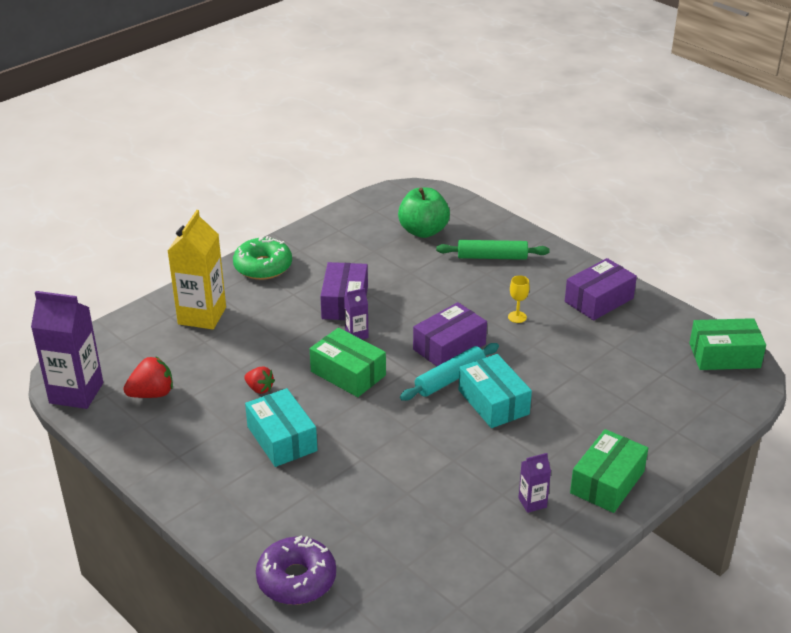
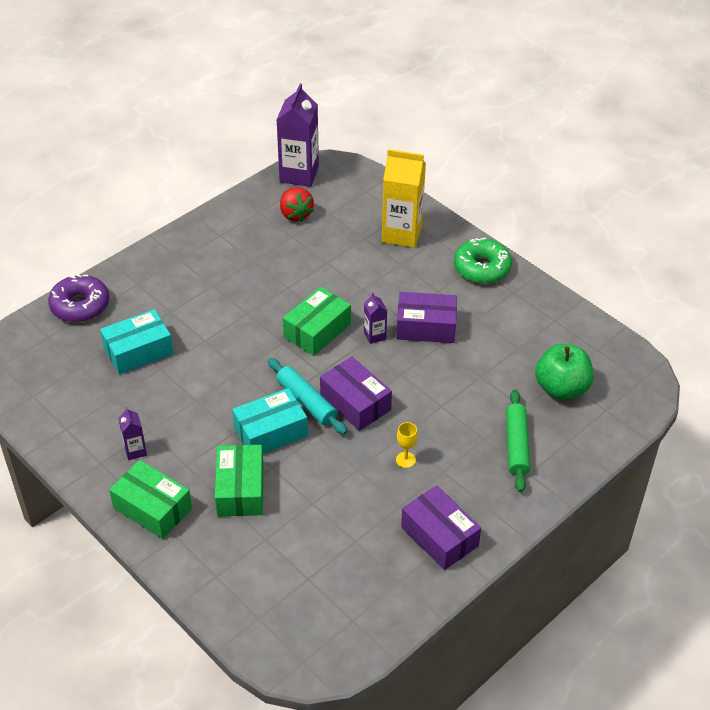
camera: 90 degrees right, 10 degrees up
(259, 389) = (299, 275): red strawberry -> none
(282, 439) = (234, 291): turquoise box -> turquoise box (138, 351)
(724, 355) = (337, 644): green box -> green box (240, 489)

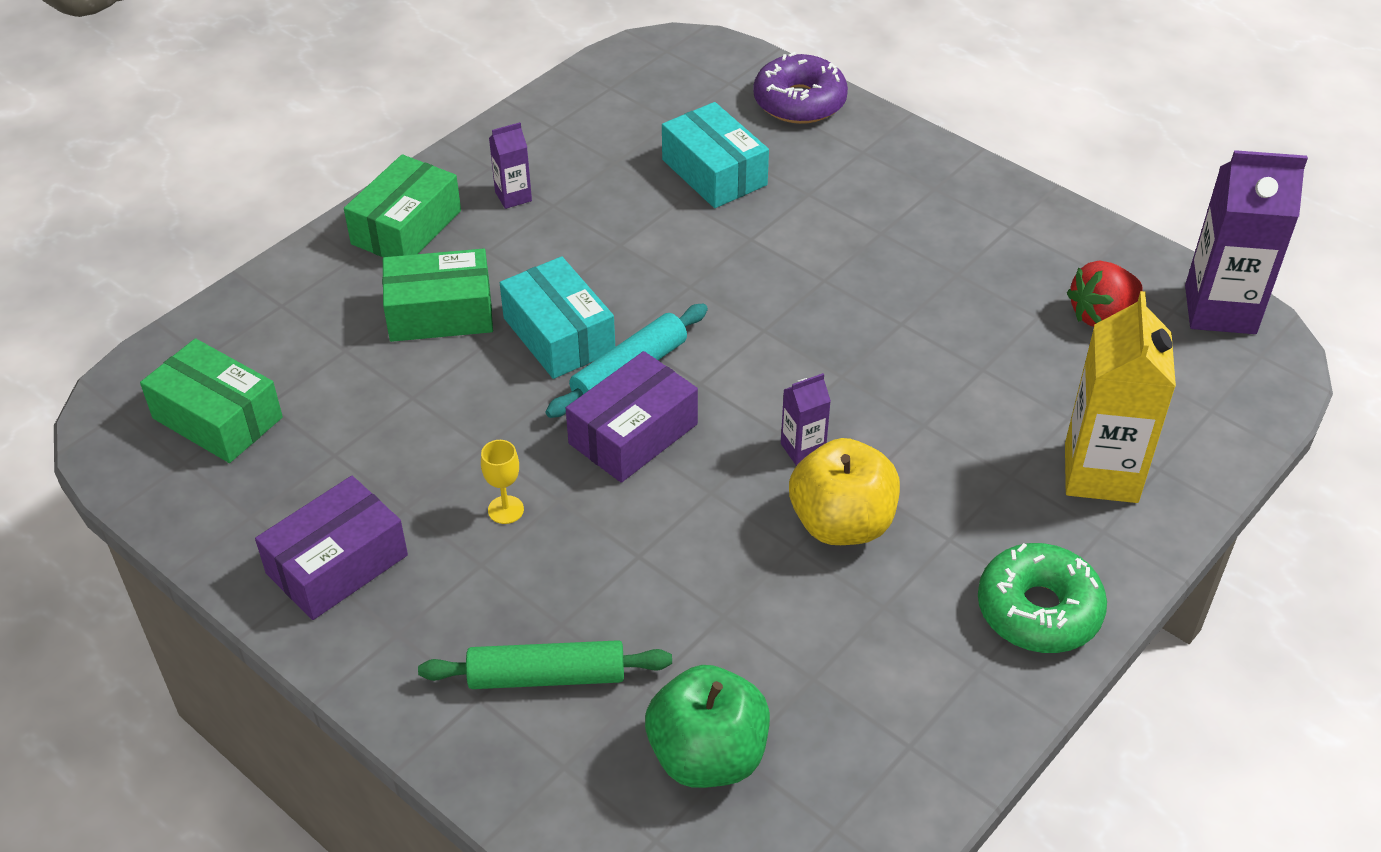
camera: 85 degrees right, 0 degrees up
(317, 330) = (800, 370): green box -> green box (217, 418)
(426, 327) = (841, 523): purple box -> yellow apple

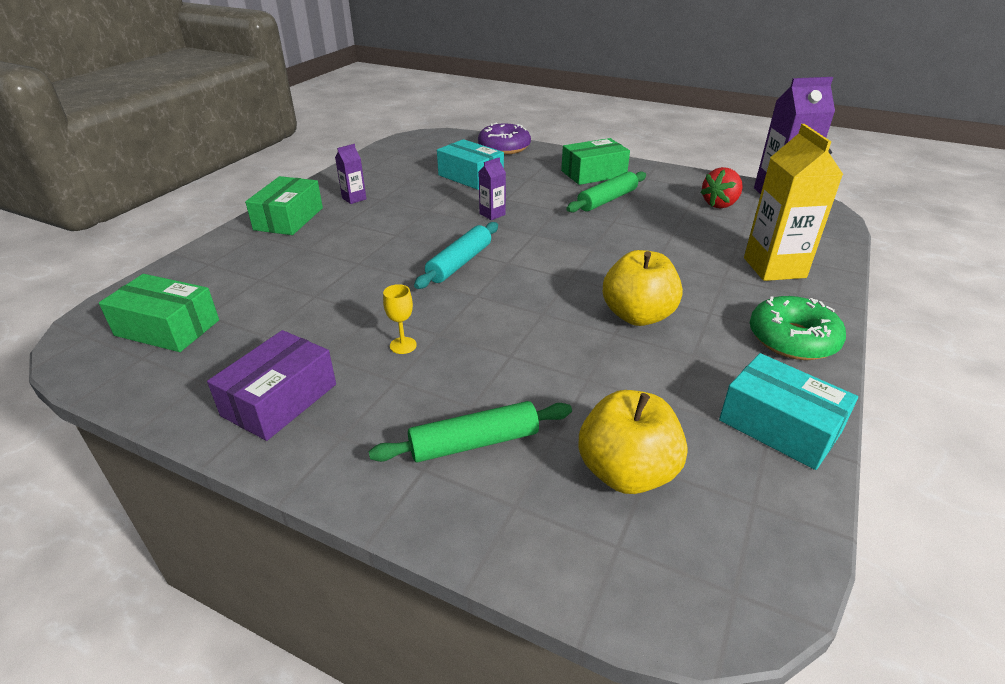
camera: 15 degrees left, 10 degrees down
(440, 313) = (322, 253): green box -> green box (593, 173)
(559, 335) = (406, 253): turquoise box -> turquoise box (779, 426)
(633, 434) = (476, 292): purple box -> none
(707, 756) = (626, 472): green apple -> yellow apple
(803, 449) = (590, 283): purple carton -> purple carton (492, 214)
(915, 271) = (607, 200): none -> green rolling pin

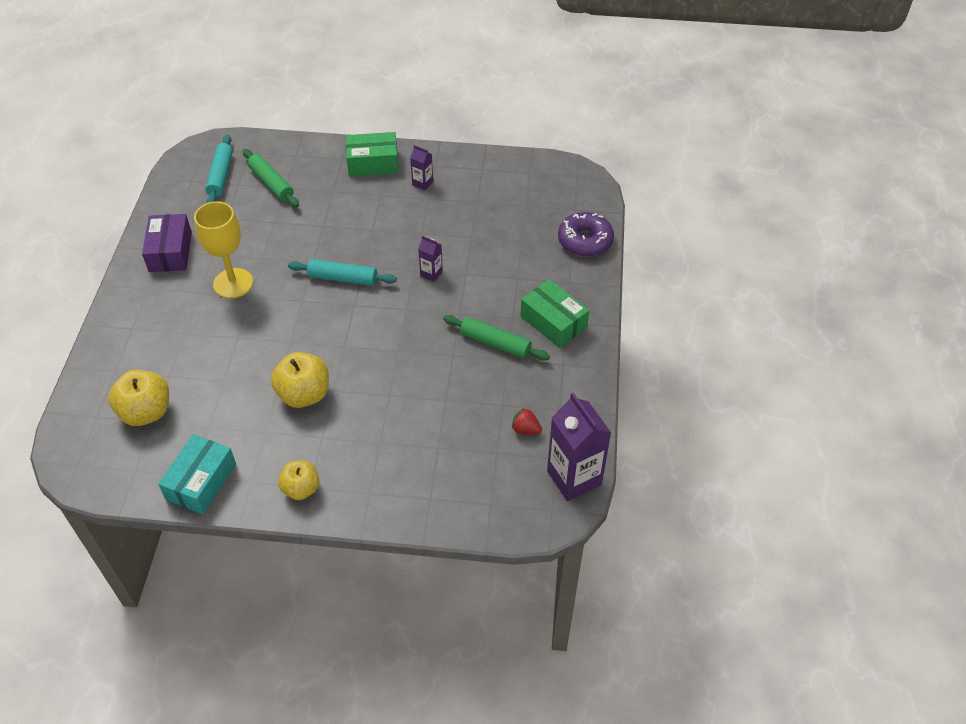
camera: 70 degrees right, 15 degrees up
(167, 328) = (220, 175): green box -> turquoise rolling pin
(280, 400) = (170, 251): purple box -> purple box turned 75 degrees clockwise
(403, 345) = (233, 283): yellow goblet -> yellow goblet, size x2.28
(471, 176) = (501, 238): turquoise box -> none
(474, 442) = (155, 342): green rolling pin -> green rolling pin (271, 183)
(720, 204) = (525, 429): red strawberry -> red strawberry, size x0.66
(774, 268) = (409, 476): yellow carton -> none
(792, 339) = (301, 489): green donut -> yellow apple

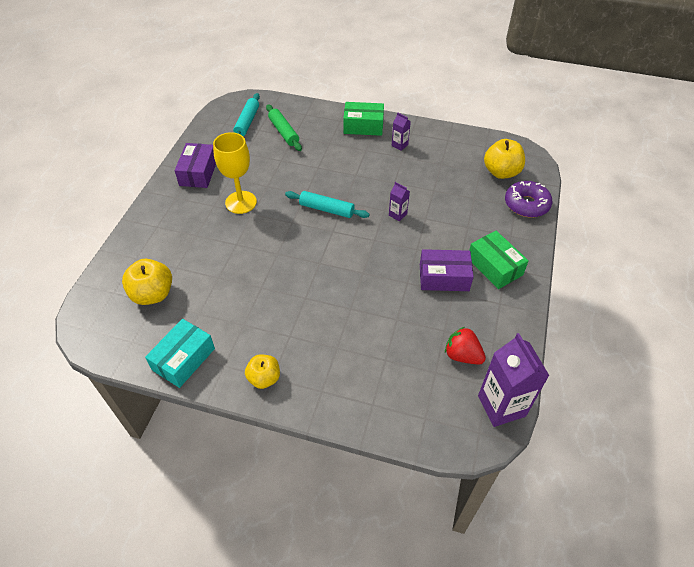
camera: 10 degrees right, 0 degrees up
(304, 394) = (280, 298): yellow apple -> yellow apple (501, 172)
(495, 343) = (444, 277): green rolling pin -> purple box
(525, 429) = (462, 355): red strawberry -> red strawberry, size x1.53

